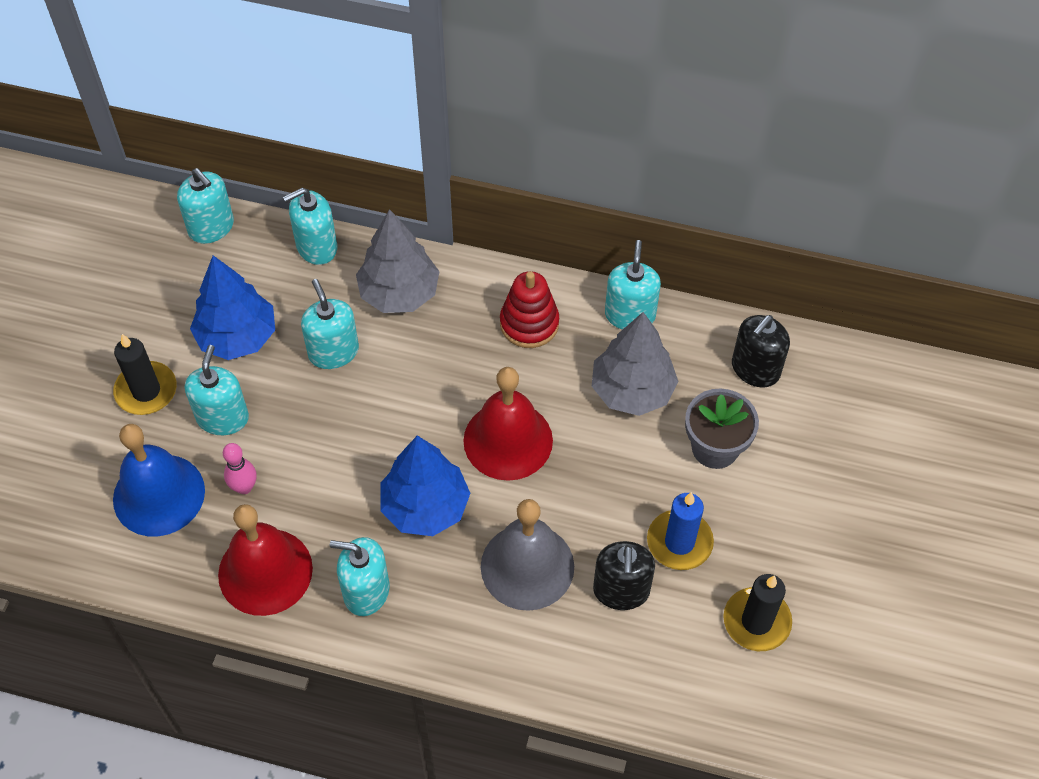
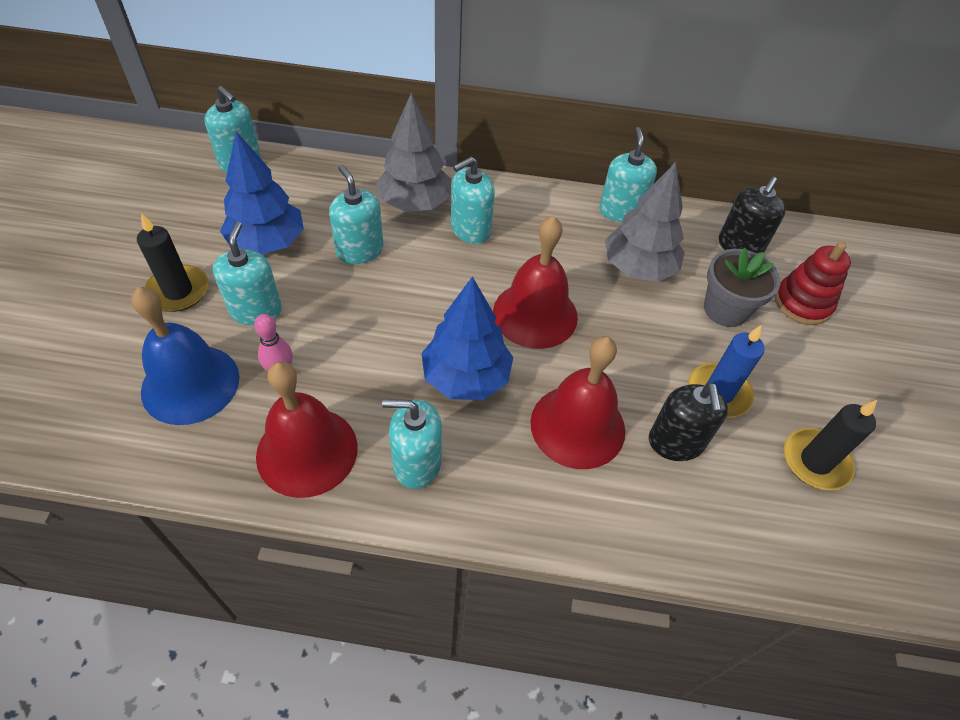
camera: 10 degrees left, 5 degrees down
(316, 247) = (336, 172): turquoise soap dispenser -> turquoise soap dispenser (470, 229)
(527, 566) = (577, 426): grey bell -> red bell
(529, 323) = (535, 221): red stacking toy -> red stacking toy (802, 303)

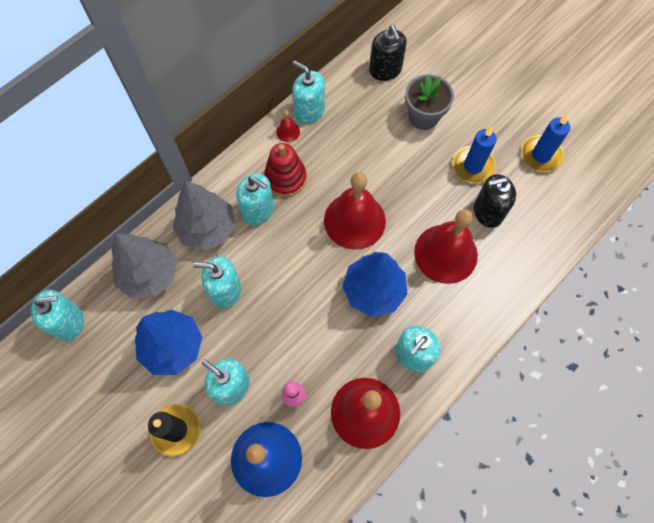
camera: 50 degrees left, 15 degrees up
(470, 229) = (258, 210): turquoise soap dispenser -> turquoise soap dispenser turned 60 degrees counterclockwise
(580, 207) = (288, 131): none -> red bell
(638, 268) = (361, 137): grey tree -> grey tree (149, 275)
(676, 442) = (487, 212): black soap dispenser -> black soap dispenser turned 135 degrees clockwise
(802, 303) = (447, 74): red stacking toy -> red stacking toy (285, 178)
(815, 461) = (541, 155): black candle -> blue candle

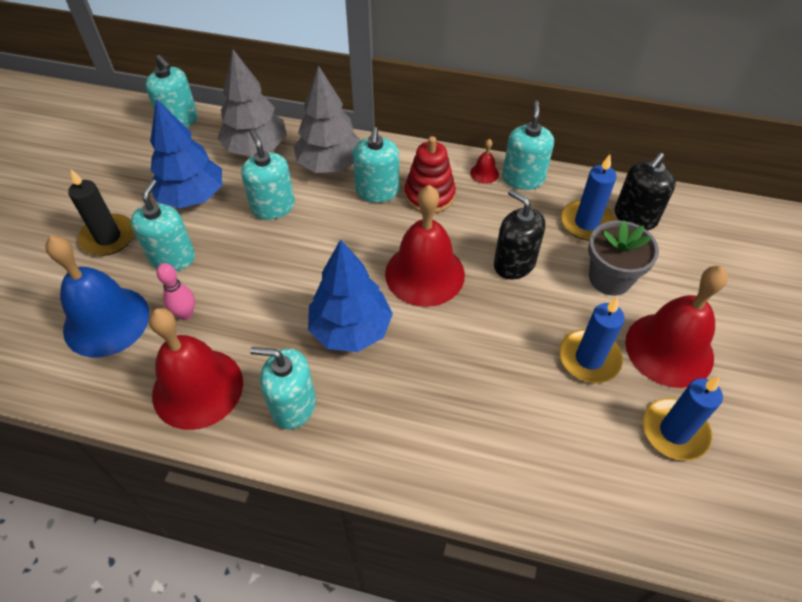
camera: 60 degrees right, 15 degrees down
(372, 100) = (586, 223): none -> blue candle
(445, 253) = (447, 381): red bell -> red bell (669, 349)
(487, 212) = (539, 403): black soap dispenser -> black soap dispenser (514, 264)

